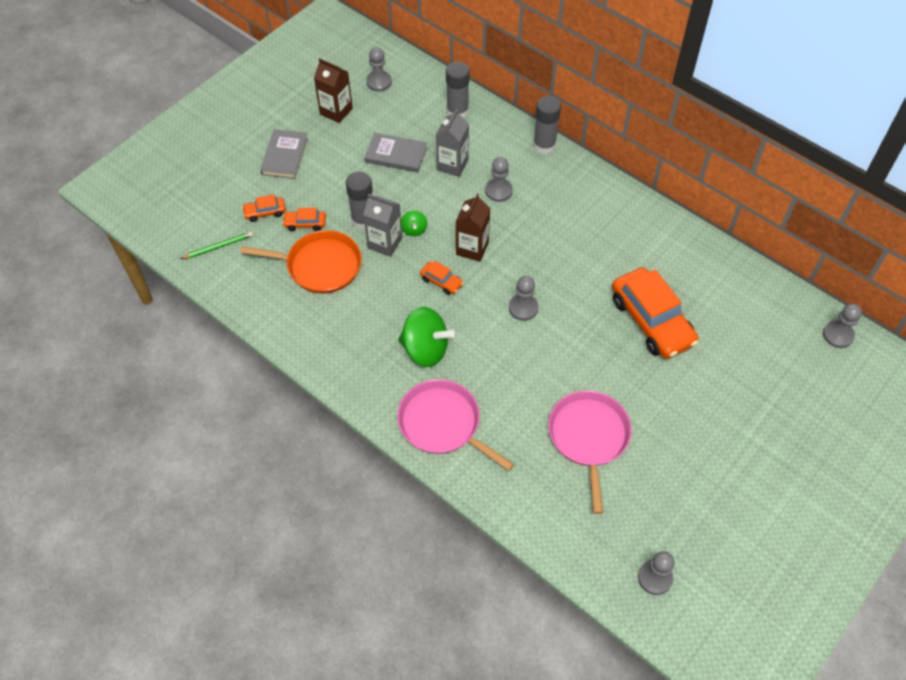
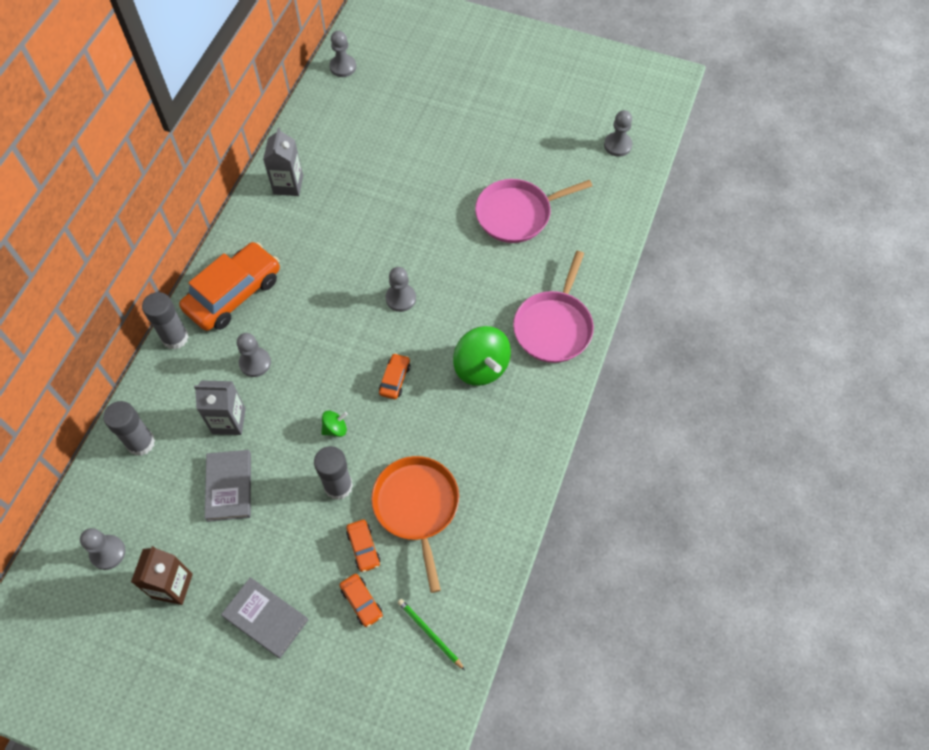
camera: 110 degrees left, 5 degrees up
(284, 156) = (265, 618): grey book -> grey book turned 45 degrees clockwise
(385, 243) = (363, 451): grey carton -> grey carton (288, 185)
(425, 349) = (481, 367): green spinning top -> green spinning top turned 150 degrees clockwise
(472, 248) = (342, 364): brown carton -> none
(652, 321) = (377, 195): orange car -> orange car (234, 294)

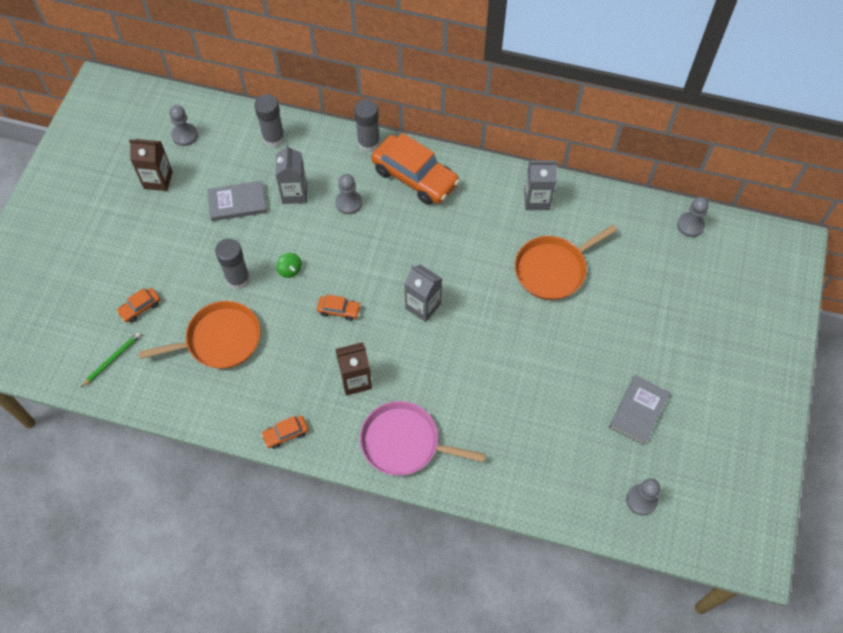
camera: 85 degrees right, 0 degrees up
(265, 618) = (131, 244): grey book -> grey book (638, 411)
(363, 548) = (185, 304): orange car -> orange car (286, 434)
(374, 180) = (553, 269): none -> orange pan
(400, 298) = (423, 306): grey pawn -> grey carton
(481, 367) = (355, 380): green spinning top -> brown carton
(517, 214) = (533, 401): pink pan -> none

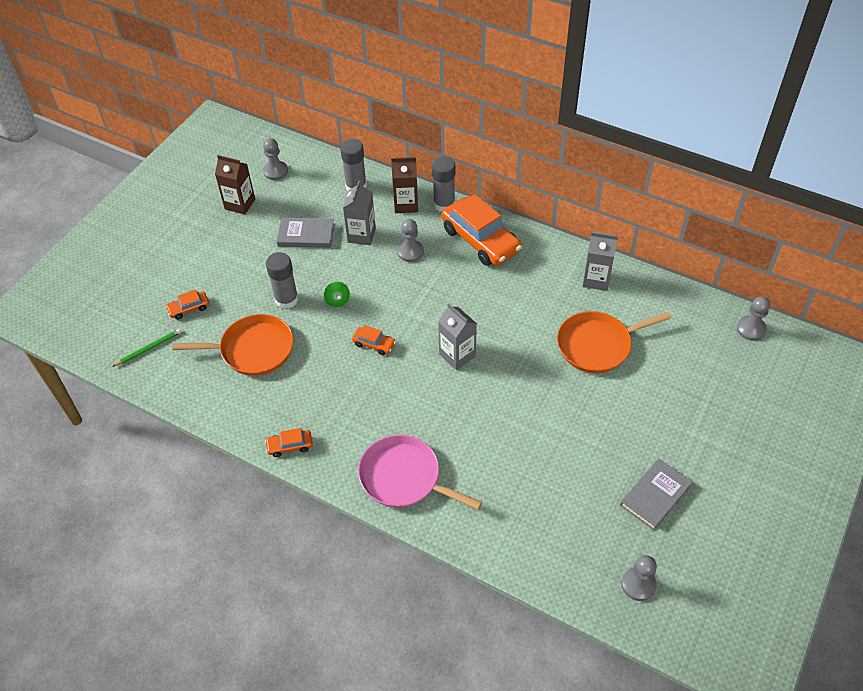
camera: 15 degrees right, 10 degrees down
(355, 380) = (372, 410): brown carton -> brown carton (406, 204)

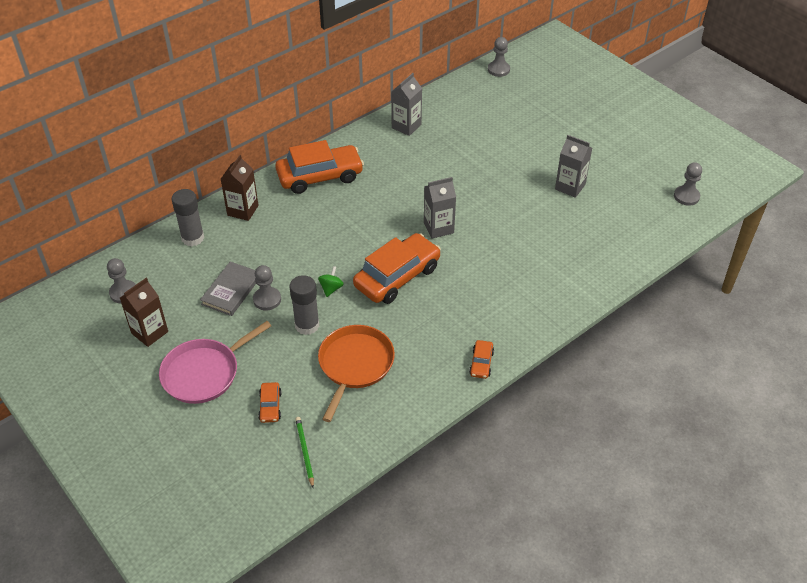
camera: 70 degrees left, 5 degrees down
(337, 300) = (331, 288): green spinning top -> green spinning top turned 75 degrees counterclockwise
(361, 235) = (260, 251): grey carton -> grey carton (570, 187)
(374, 344) = (397, 277): orange car -> orange car, size x2.25
(404, 477) = (547, 295): pink pan -> pink pan (204, 373)
(410, 252) = (304, 224): grey pawn -> grey pawn (267, 299)
(444, 204) = (261, 186): grey glue stick -> none
(597, 345) = (471, 147): orange pan -> none
(655, 495) = (618, 164): grey book -> none

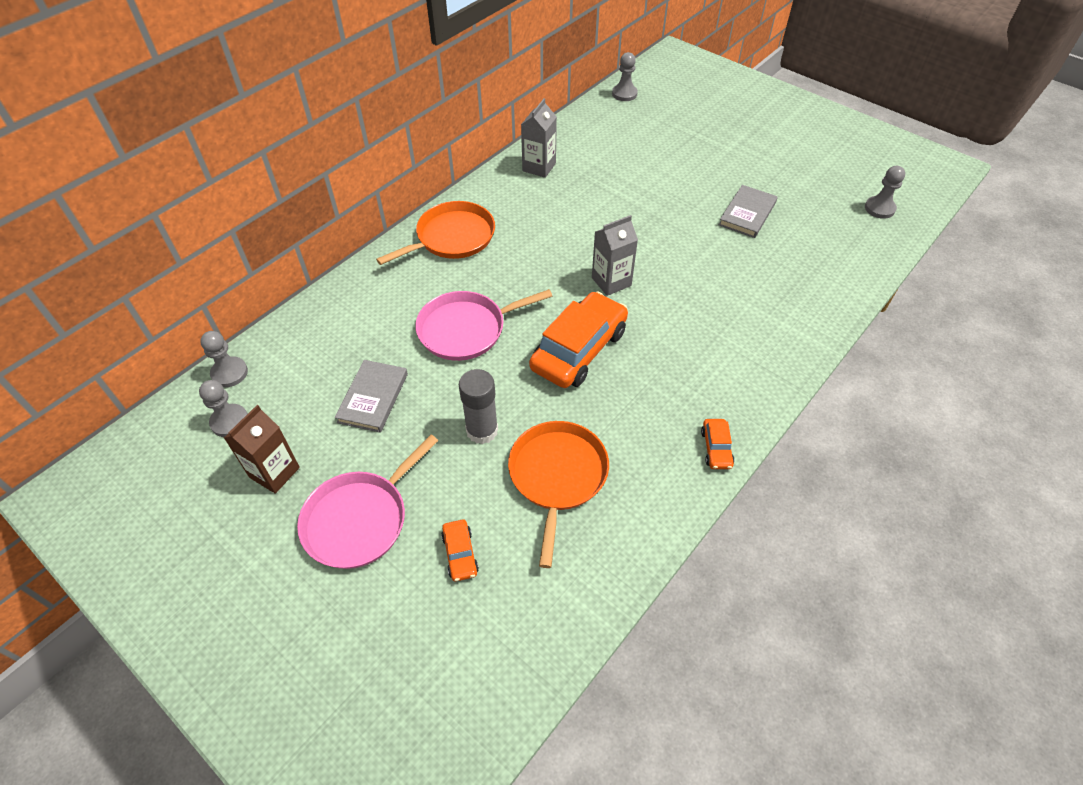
camera: 10 degrees left, 5 degrees up
(192, 238) = (309, 335): grey glue stick -> none
(243, 210) = (366, 291): brown carton -> none
(267, 299) = (422, 403): grey pawn -> grey pawn (229, 373)
(304, 452) = (523, 615): green pencil -> none
(313, 249) = (466, 329): none -> pink pan
(320, 176) = (452, 237): orange car -> orange pan
(331, 288) = (500, 376): green spinning top -> none
(570, 187) = (747, 214): grey carton -> grey book

